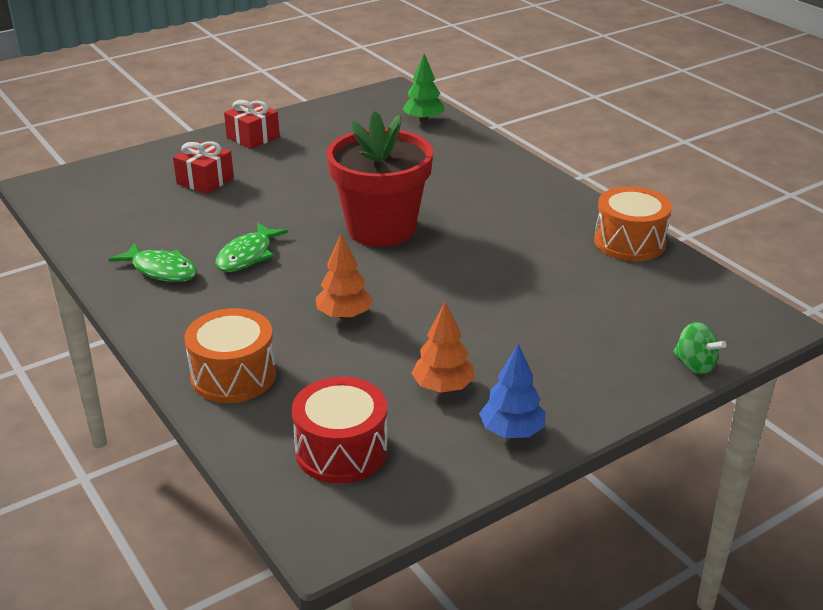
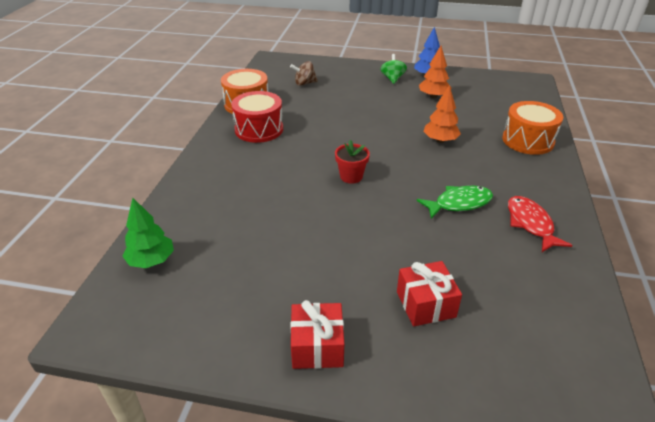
camera: 135 degrees left, 5 degrees up
(161, 270) = (530, 224): green fish -> red fish
(341, 450) = (502, 97): red drum -> red drum (259, 129)
(381, 229) = (351, 176): red flower pot -> red flower pot, size x0.42
(639, 307) = (304, 83): none -> brown spinning top
(695, 365) = (327, 63): green spinning top -> green spinning top (392, 79)

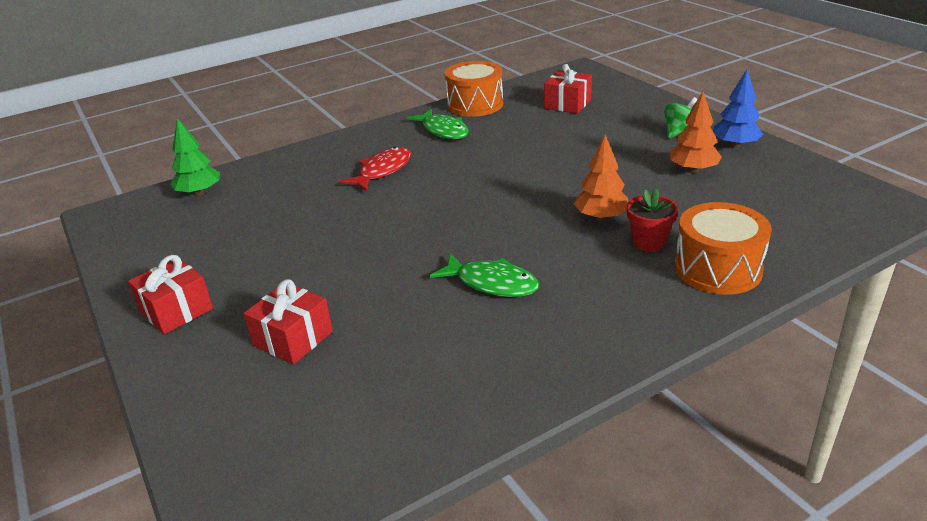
camera: 50 degrees right, 5 degrees down
(259, 129) = (443, 131): red drum -> green fish
(304, 83) = (567, 104): brown spinning top -> red gift
(351, 176) = (441, 206): red flower pot -> red flower pot (649, 242)
(530, 224) = (525, 345): red fish -> red fish (382, 171)

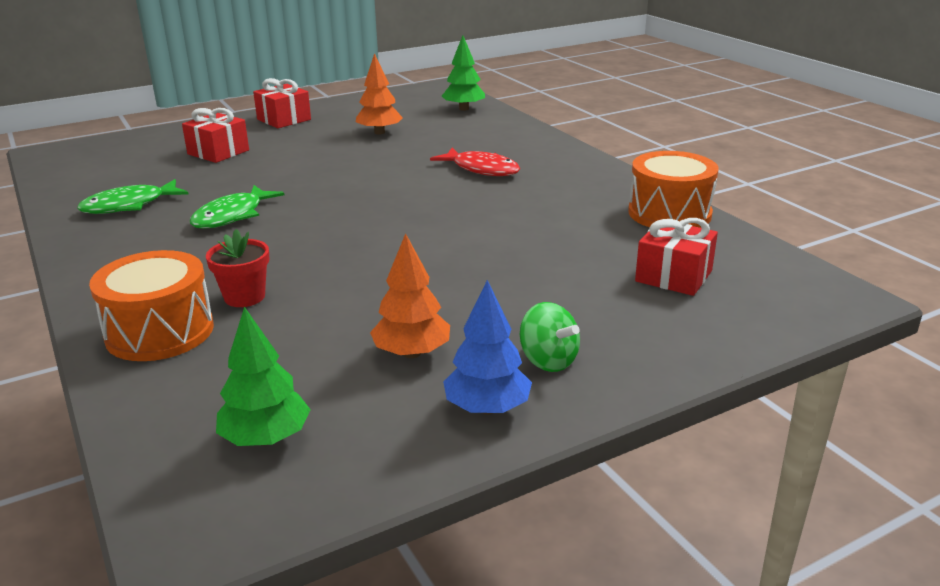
camera: 90 degrees right, 5 degrees down
(443, 131) = (582, 195): green fish -> green fish (129, 205)
(601, 217) = (318, 274): orange tree -> orange tree (379, 132)
(806, 201) = (266, 438): none -> green tree

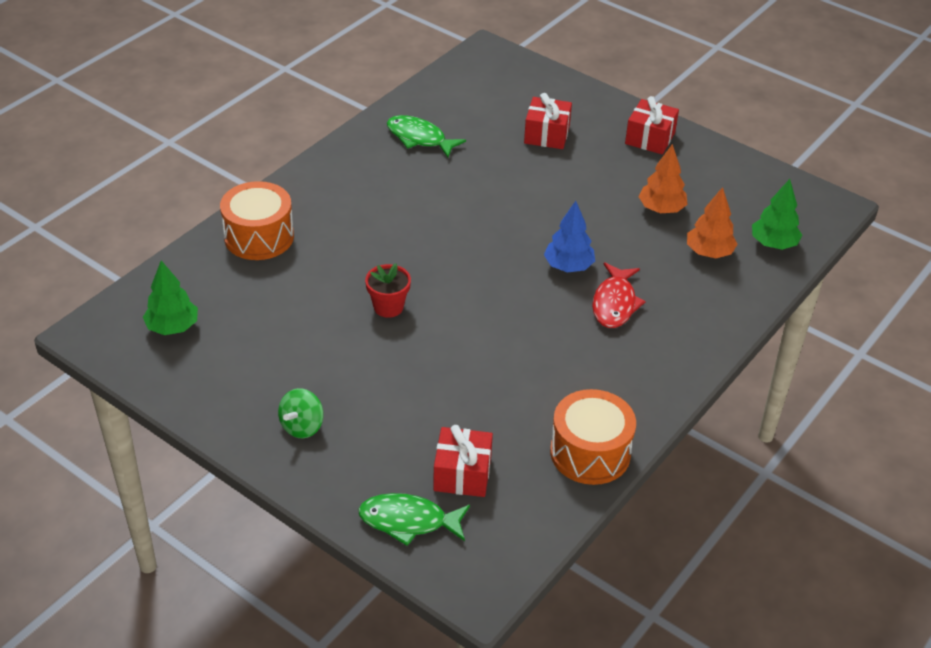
camera: 65 degrees right, 15 degrees up
(232, 216) = (432, 196): green fish -> green fish (408, 521)
(244, 297) = (317, 254): red flower pot -> red flower pot (388, 307)
(412, 353) = (283, 357): orange tree -> orange tree (709, 252)
(487, 408) = (236, 411): blue tree -> blue tree (568, 266)

